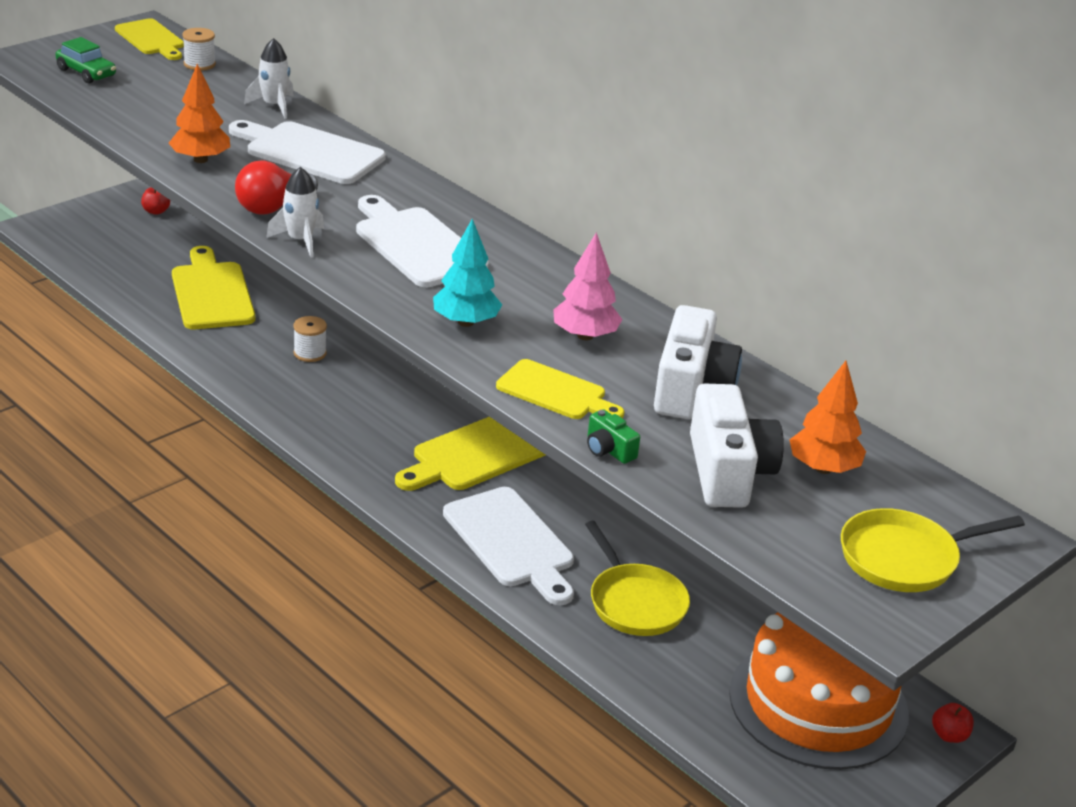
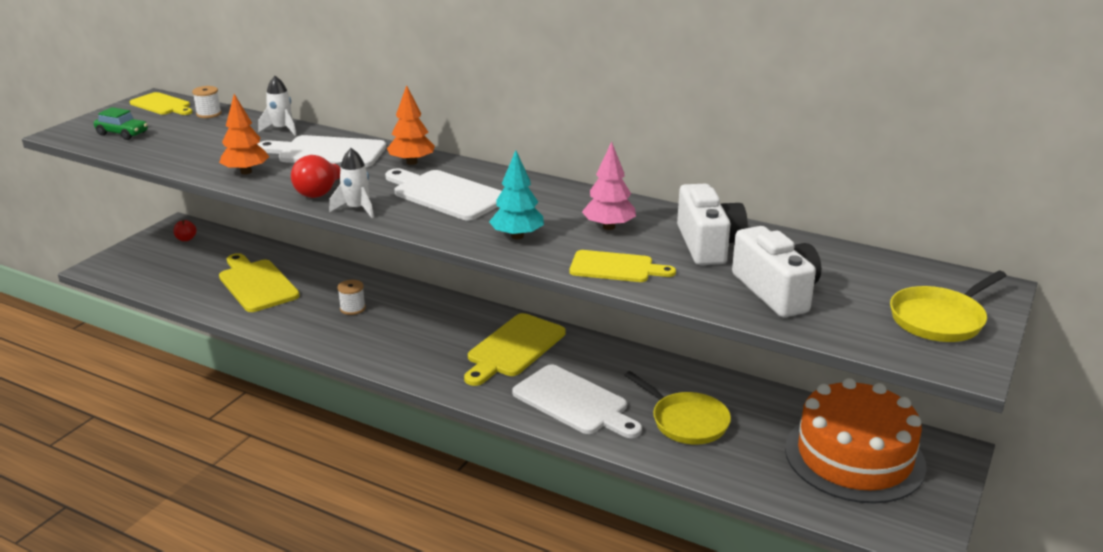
camera: 15 degrees left, 5 degrees down
(608, 450) = (682, 297): green camera -> none
(823, 468) = (837, 274): orange tree -> orange tree (412, 162)
(949, 735) = (952, 454): red apple -> none

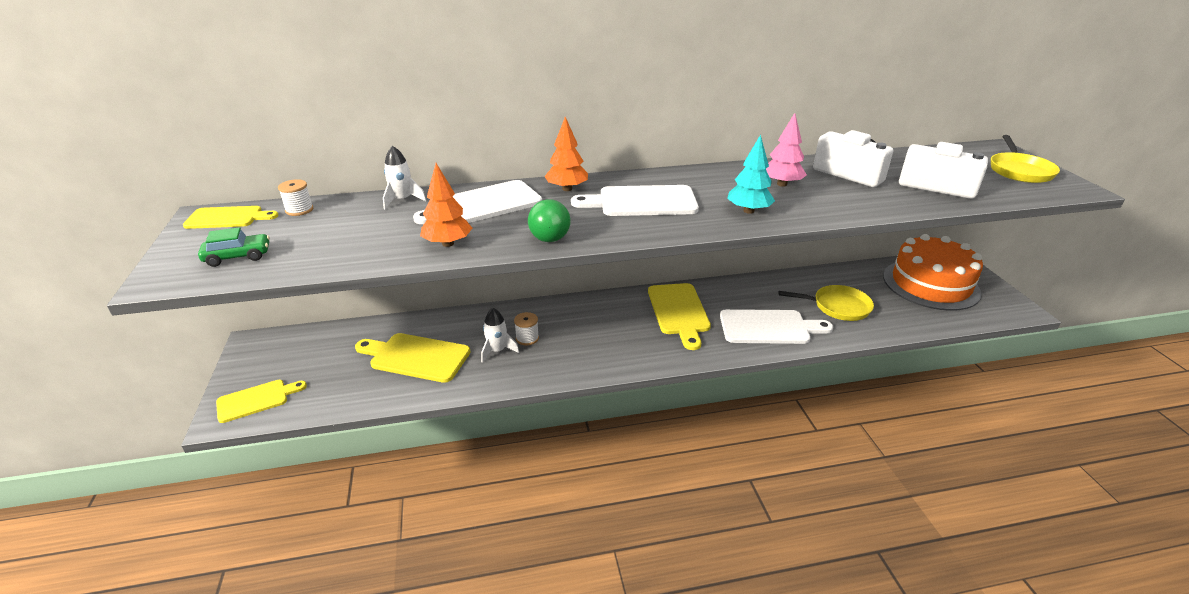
camera: 40 degrees left, 5 degrees up
(186, 239) = (282, 350): red apple -> none
(321, 191) = (547, 234): red light bulb -> green light bulb
(356, 209) = (604, 236): white rocket -> white rocket (497, 351)
(615, 267) = (842, 206): yellow cutting board -> yellow cutting board (256, 400)

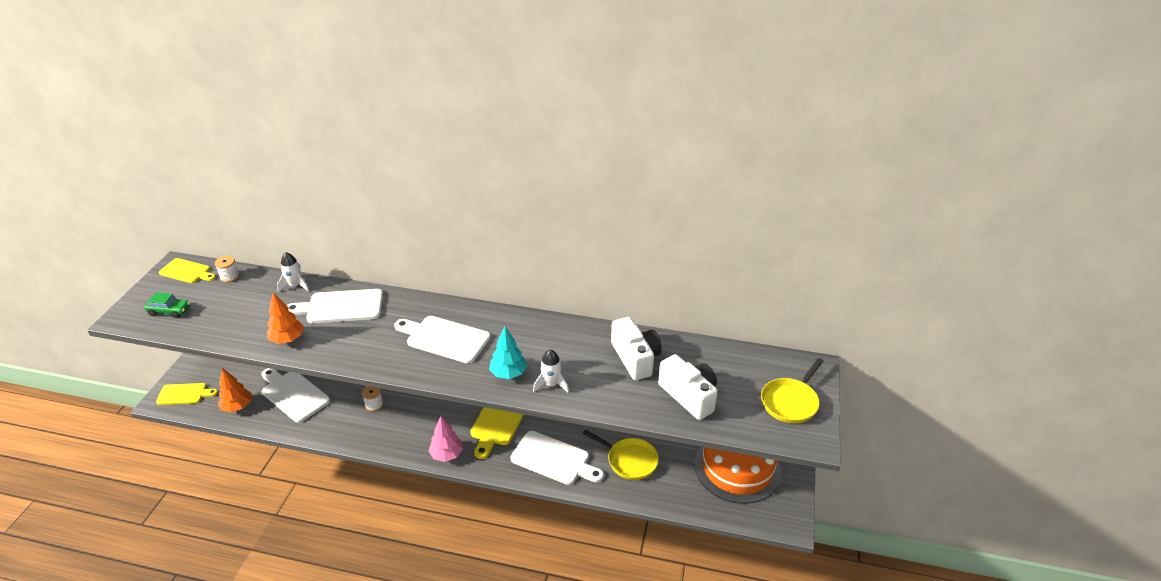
camera: 25 degrees right, 5 degrees up
(416, 357) = (293, 394): yellow cutting board -> white cutting board
(497, 351) = (347, 408): white rocket -> white rocket (551, 384)
(547, 234) = (353, 351): green light bulb -> none
(567, 189) = (407, 307): orange tree -> orange tree (237, 406)
(781, 184) = (566, 352): pink tree -> pink tree (447, 454)

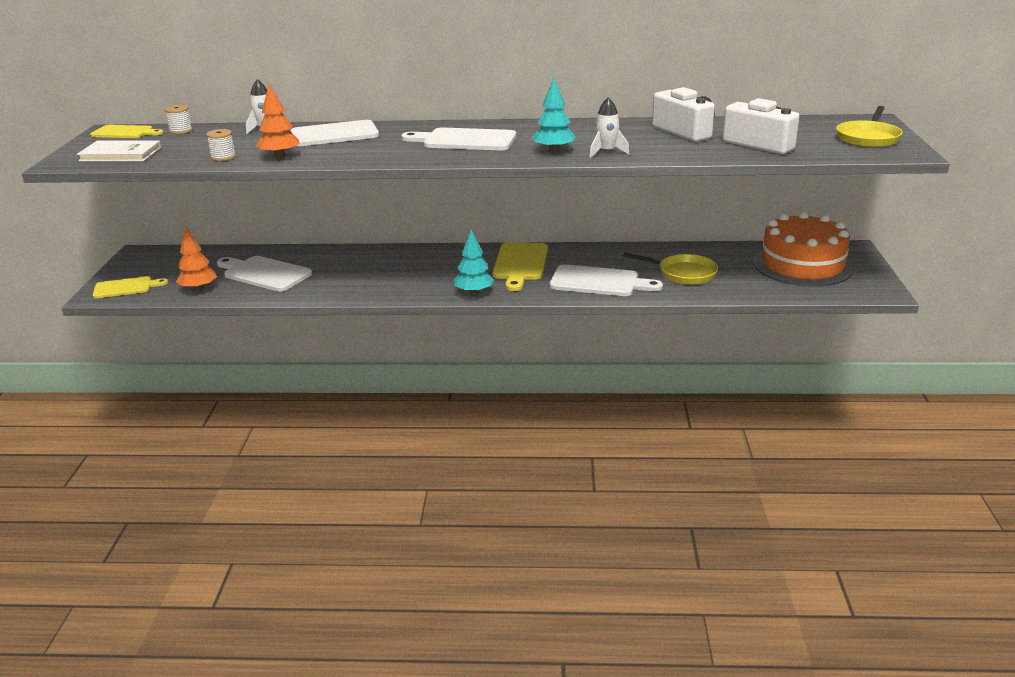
camera: 10 degrees left, 10 degrees down
(169, 311) = (120, 154): green car -> white book
(374, 404) = (366, 270): white spool -> white spool (223, 157)
(447, 454) = (474, 292): pink tree -> turquoise tree

